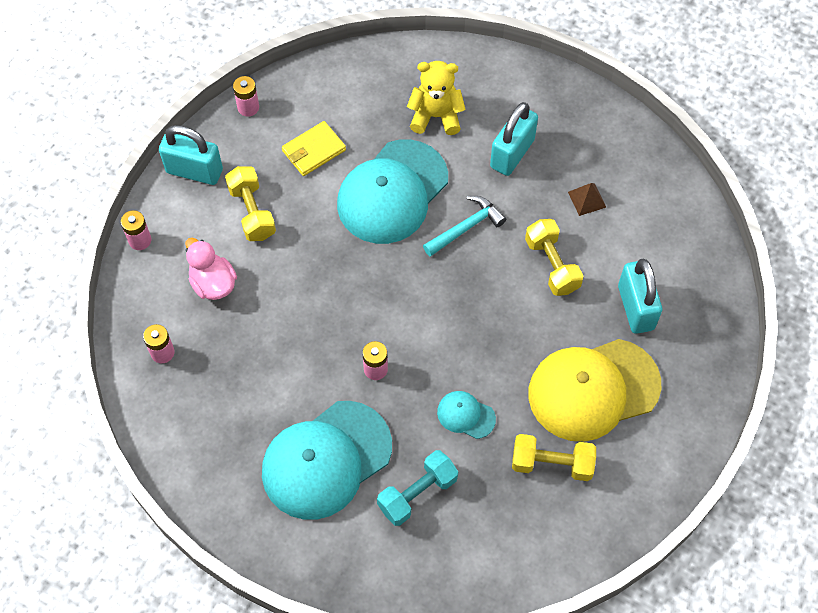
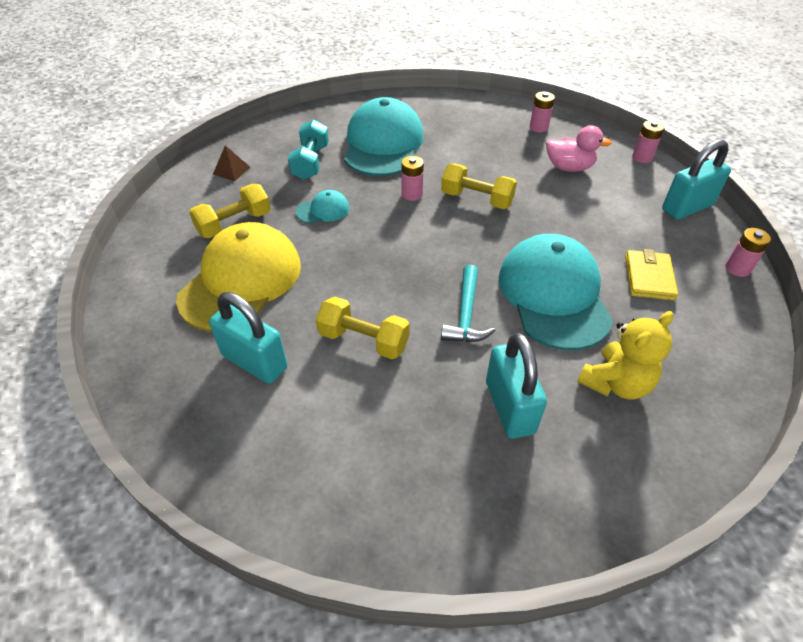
camera: 135 degrees right, 15 degrees down
(252, 212) = (615, 213): yellow dumbbell -> yellow dumbbell (476, 199)
(587, 199) = (392, 422): brown pyramid -> brown pyramid (231, 170)

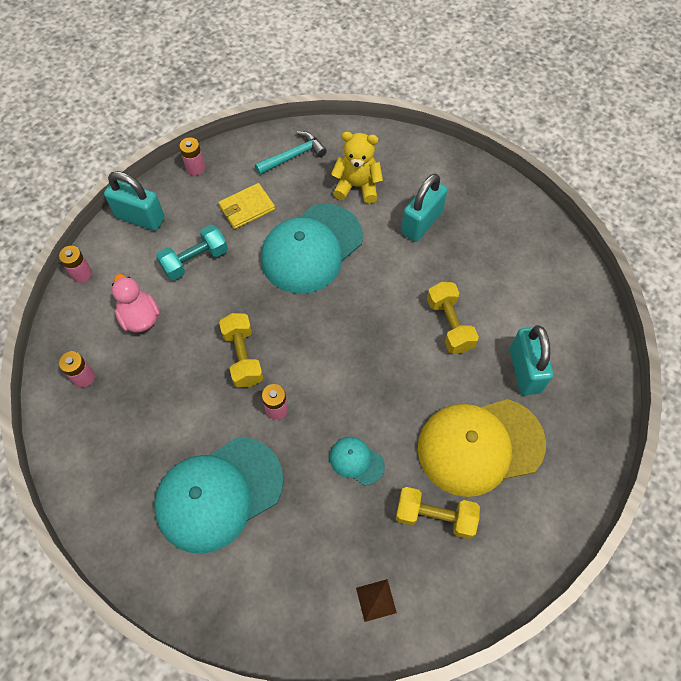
camera: 130 degrees left, 15 degrees up
(311, 162) = (301, 535): turquoise dumbbell -> turquoise dumbbell (195, 260)
(466, 314) = (374, 285): turquoise hammer -> turquoise hammer (293, 156)

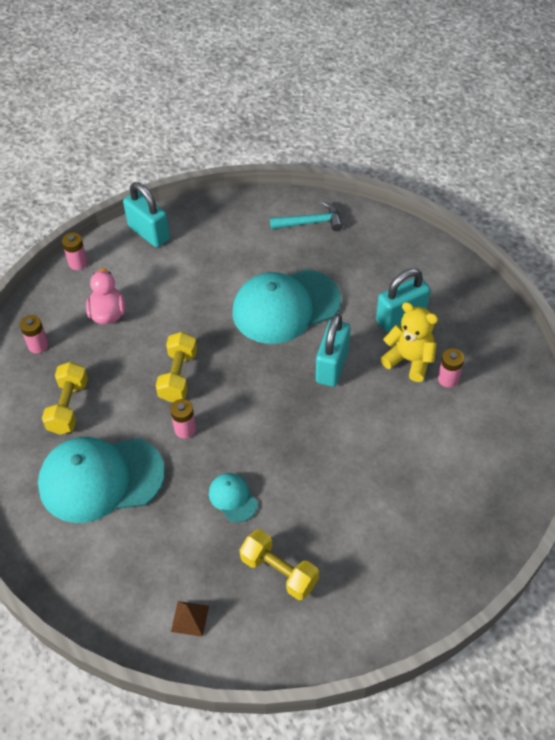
camera: 25 degrees right, 10 degrees down
(195, 168) = (217, 206): pink battery -> pink battery (448, 379)
(195, 260) = (178, 283): turquoise dumbbell -> none
(247, 208) = (245, 254): yellow wallet -> none
(357, 186) = (356, 267): yellow teddy bear -> yellow teddy bear (409, 360)
(449, 325) = (380, 415): yellow dumbbell -> yellow dumbbell (68, 407)
(480, 446) = (353, 529): yellow cap -> none
(524, 370) = (432, 480): turquoise padlock -> turquoise padlock (332, 366)

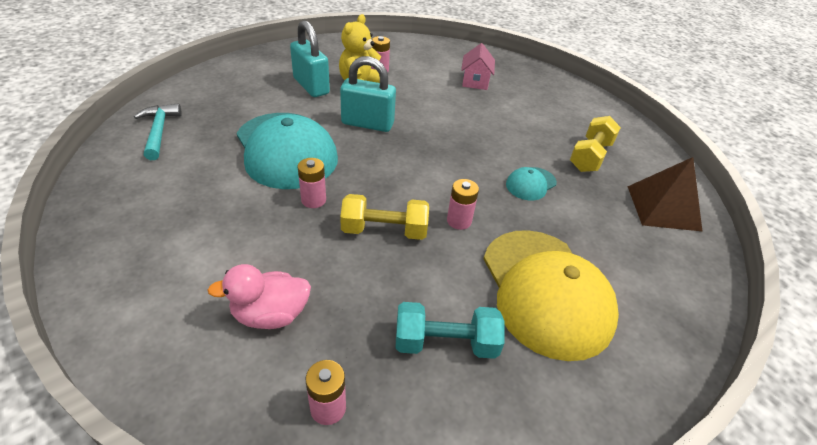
camera: 100 degrees left, 10 degrees down
(68, 407) = (445, 343): yellow dumbbell -> turquoise dumbbell
(78, 263) = (141, 373): pink battery -> pink battery (313, 200)
(100, 479) = (545, 291): turquoise cap -> yellow cap
(149, 233) = (108, 279): turquoise padlock -> none
(190, 618) = (663, 207): brown pyramid -> brown pyramid, size x1.90
(436, 479) = (475, 81): none -> pink house

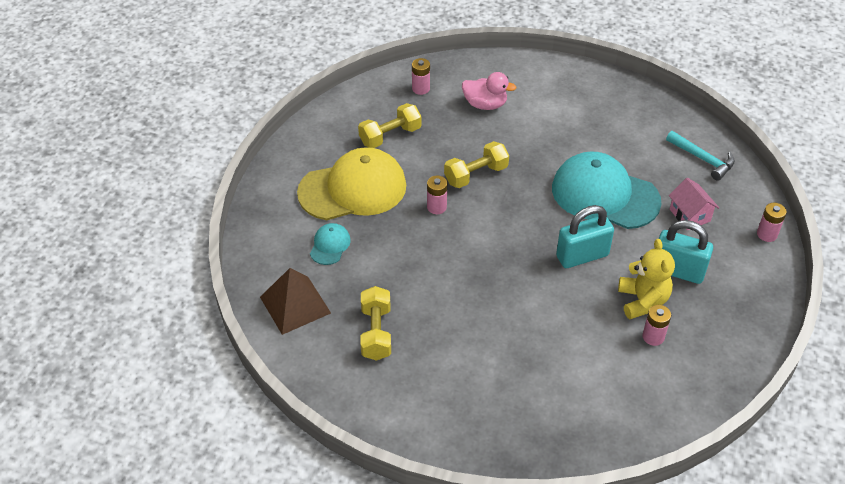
camera: 150 degrees right, 5 degrees up
(270, 315) = (485, 104): pink duck -> pink duck turned 60 degrees clockwise
(313, 200) = (539, 170): pink battery -> pink battery (767, 234)
(445, 343) = (390, 136): turquoise dumbbell -> yellow dumbbell
(475, 81) = (550, 383): pink house -> pink house (689, 215)
(530, 184) = (409, 269): turquoise cap -> turquoise cap (330, 245)
(545, 291) = (353, 189): yellow cap -> yellow cap turned 120 degrees clockwise

